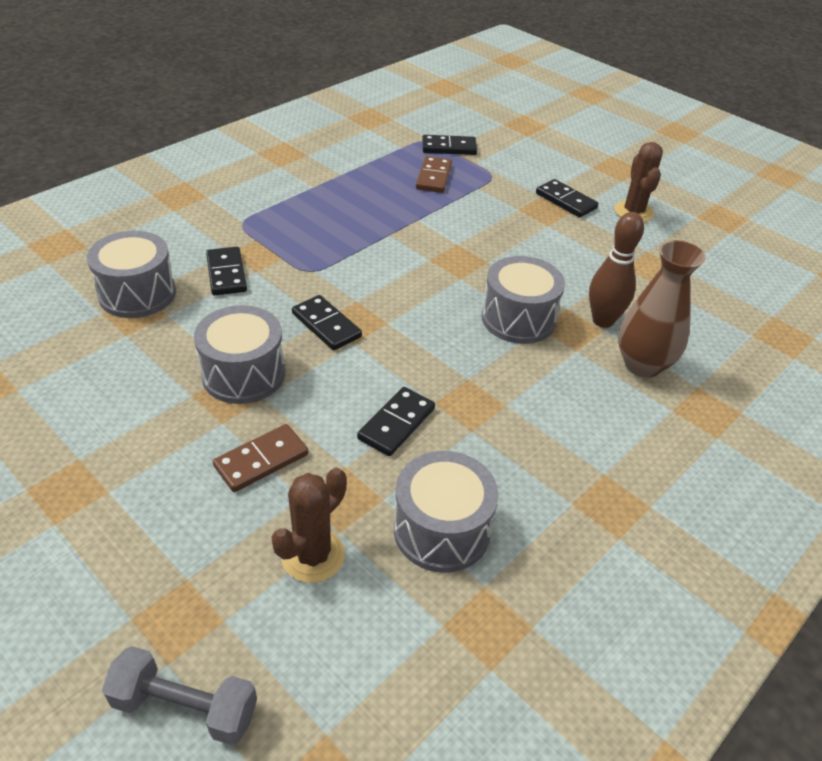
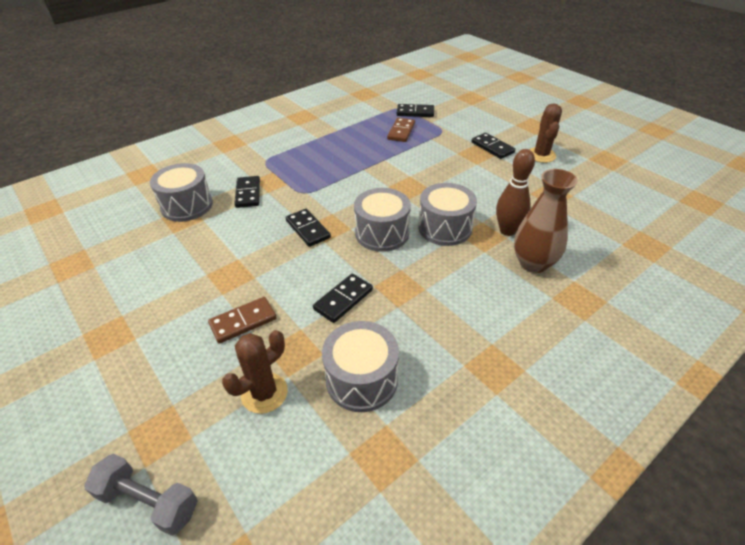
camera: 10 degrees right, 0 degrees up
(243, 374) = (244, 261): grey drum -> grey drum (382, 233)

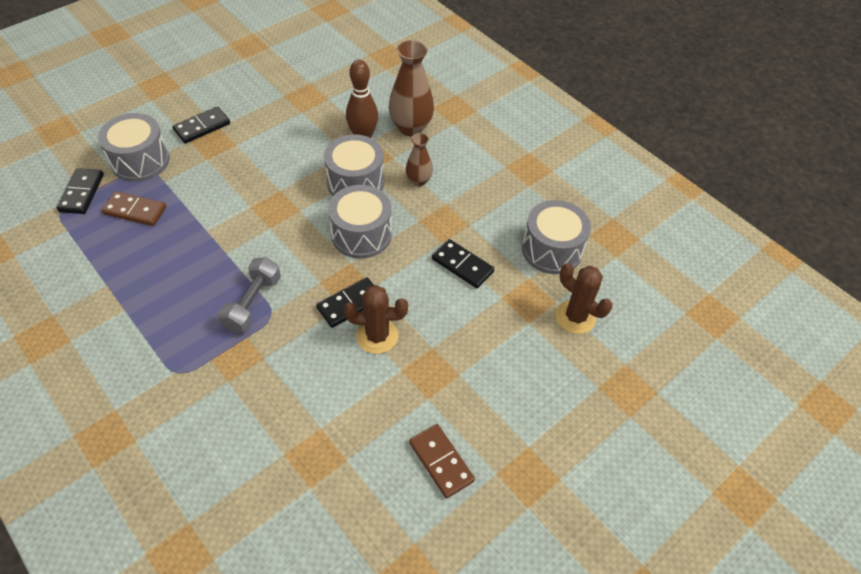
camera: 95 degrees left, 10 degrees up
(148, 501) = (681, 380): grey dumbbell -> grey dumbbell (253, 303)
(187, 206) = (284, 458): grey drum -> grey drum (140, 161)
(243, 321) = (497, 347): brown domino -> brown domino (441, 462)
(248, 193) = (264, 382): black domino -> none
(455, 269) = (418, 181): none -> brown vase
(541, 155) = (229, 90): brown cactus -> brown cactus (377, 336)

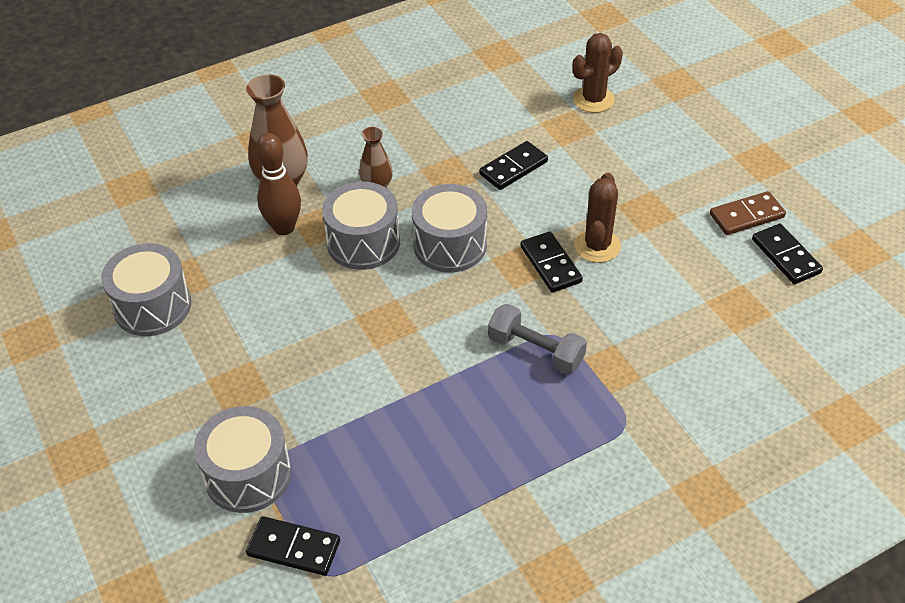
camera: 75 degrees left, 5 degrees down
(135, 210) = (349, 477): brown domino -> none
(202, 127) = (200, 399): black domino -> black domino (785, 256)
(552, 250) = (506, 100): grey drum -> grey drum (152, 306)

